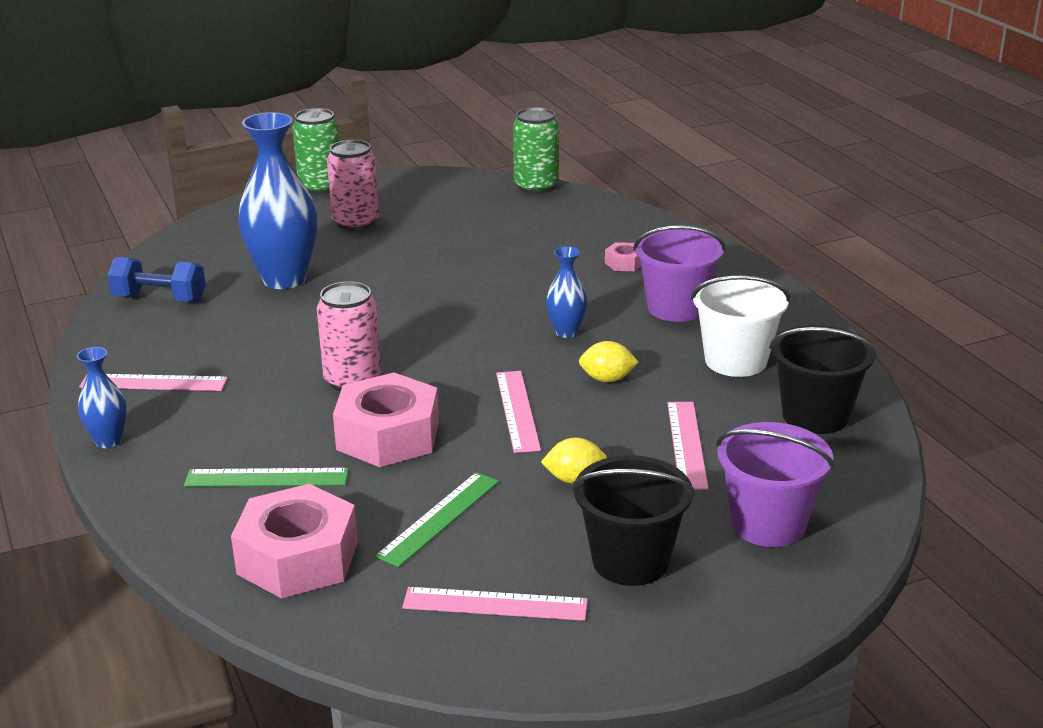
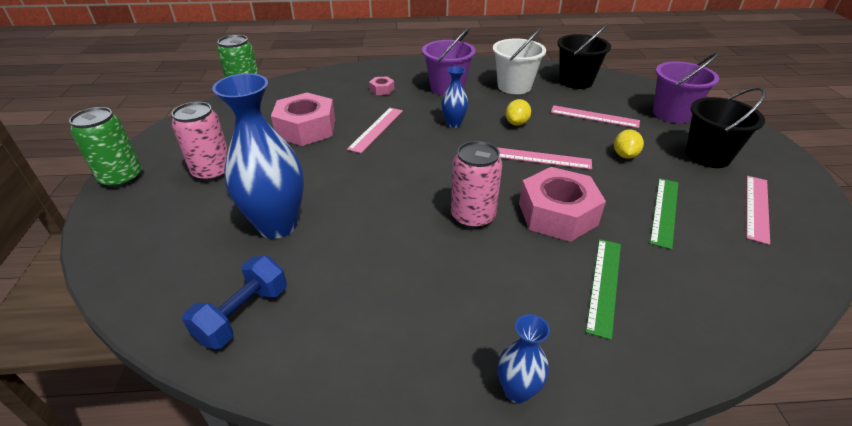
camera: 70 degrees left, 10 degrees up
(153, 383) = (417, 340): pink ruler -> pink ruler (376, 129)
(298, 558) = (716, 284): pink nut -> pink nut (306, 128)
(439, 518) = (664, 211): green ruler -> green ruler turned 60 degrees clockwise

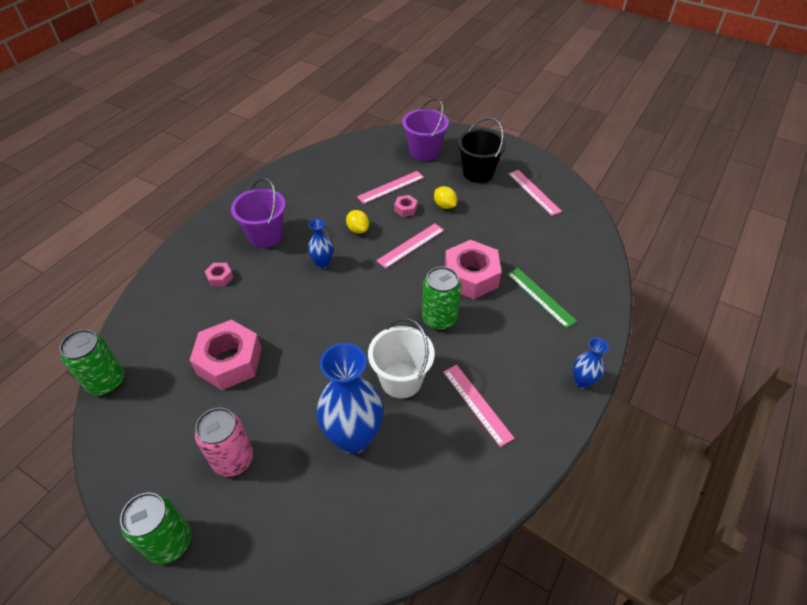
camera: 55 degrees left, 10 degrees up
(243, 315) = (436, 495): blue dumbbell -> none
(376, 129) = (281, 314): pink ruler -> pink ruler (477, 404)
(473, 217) = (439, 318): pink can -> green can
(514, 86) = (308, 198): white bucket -> white bucket (401, 380)
(576, 81) = (338, 163): black bucket -> none
(581, 136) = (405, 209): none -> pink nut
(664, 211) = (507, 229): green ruler -> none

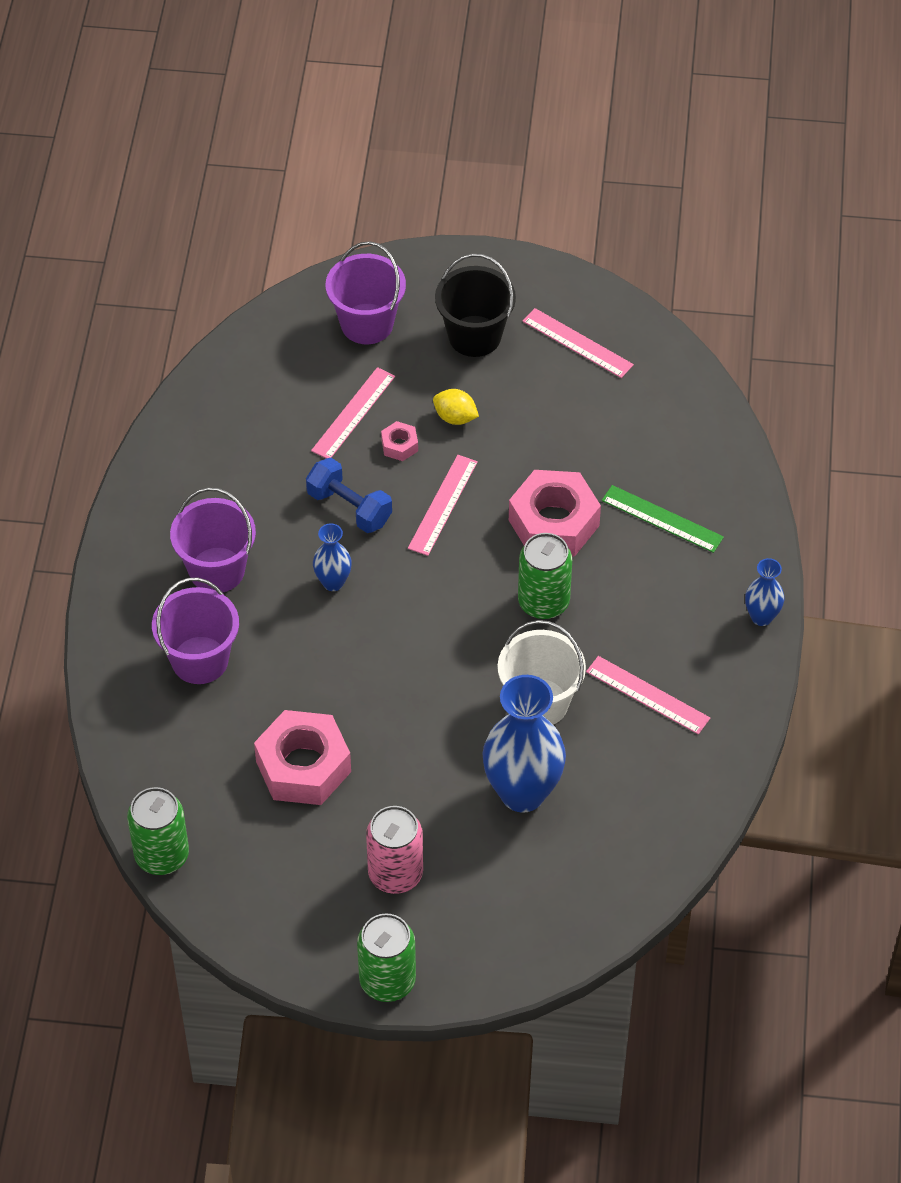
camera: 25 degrees left, 5 degrees up
(220, 277) = (200, 660): pink nut -> purple bucket
(358, 229) = (349, 508): yellow lemon -> blue dumbbell

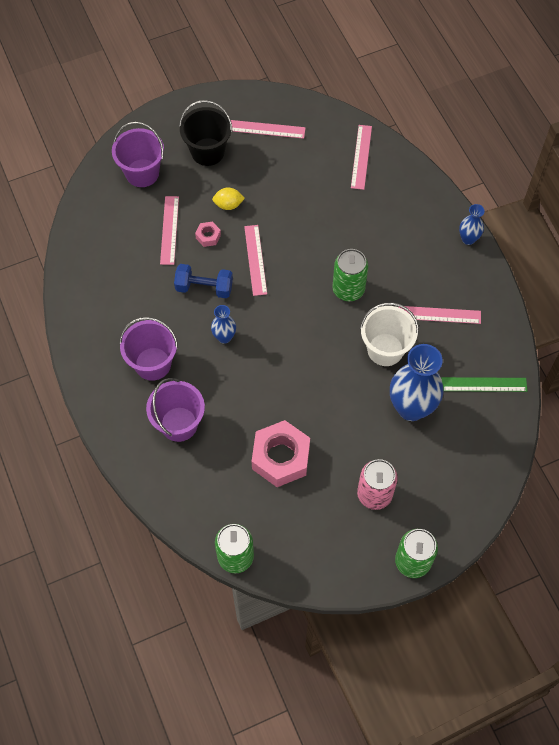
camera: 30 degrees left, 10 degrees up
(553, 523) = (323, 240): pink nut -> none
(662, 519) = (379, 209): green ruler -> green ruler (484, 384)
(685, 439) = (361, 157): none -> pink ruler

